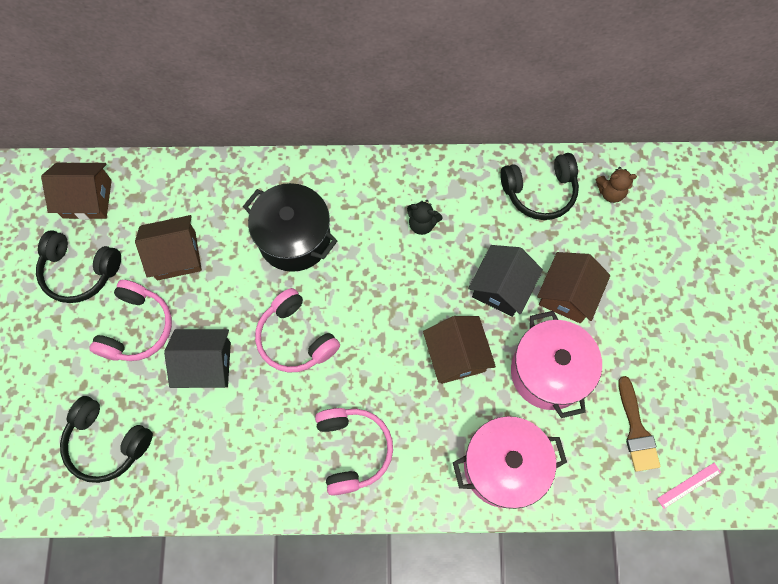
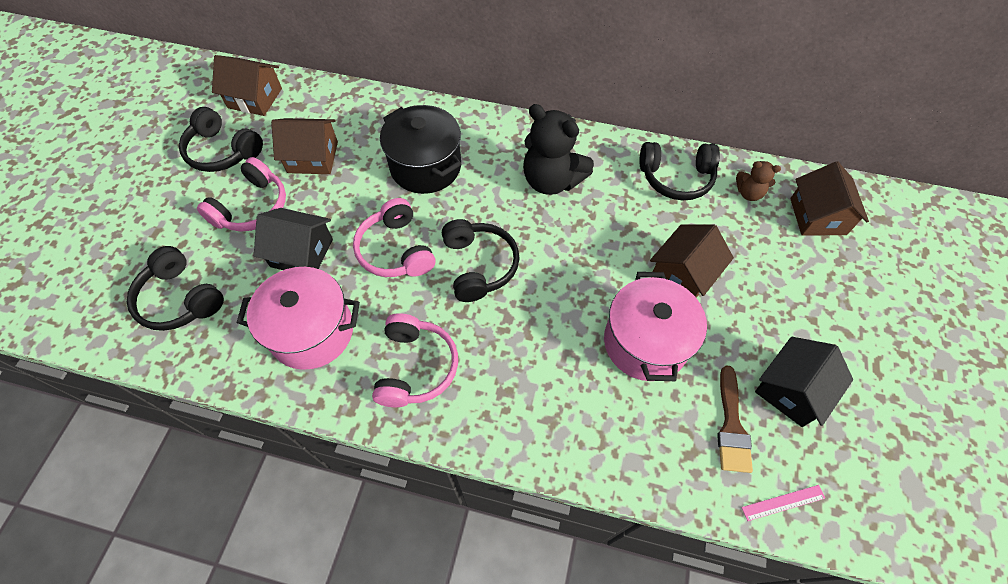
camera: 15 degrees right, 10 degrees down
(379, 334) = (479, 265): none -> black headphones
(422, 224) = (551, 180): black teddy bear -> black teddy bear, size x2.00
(456, 355) = (551, 303): brown house -> brown house (817, 216)
(501, 288) = (615, 252): black house -> black house (791, 390)
(503, 466) = (571, 425): pink pot -> pink pot (312, 331)

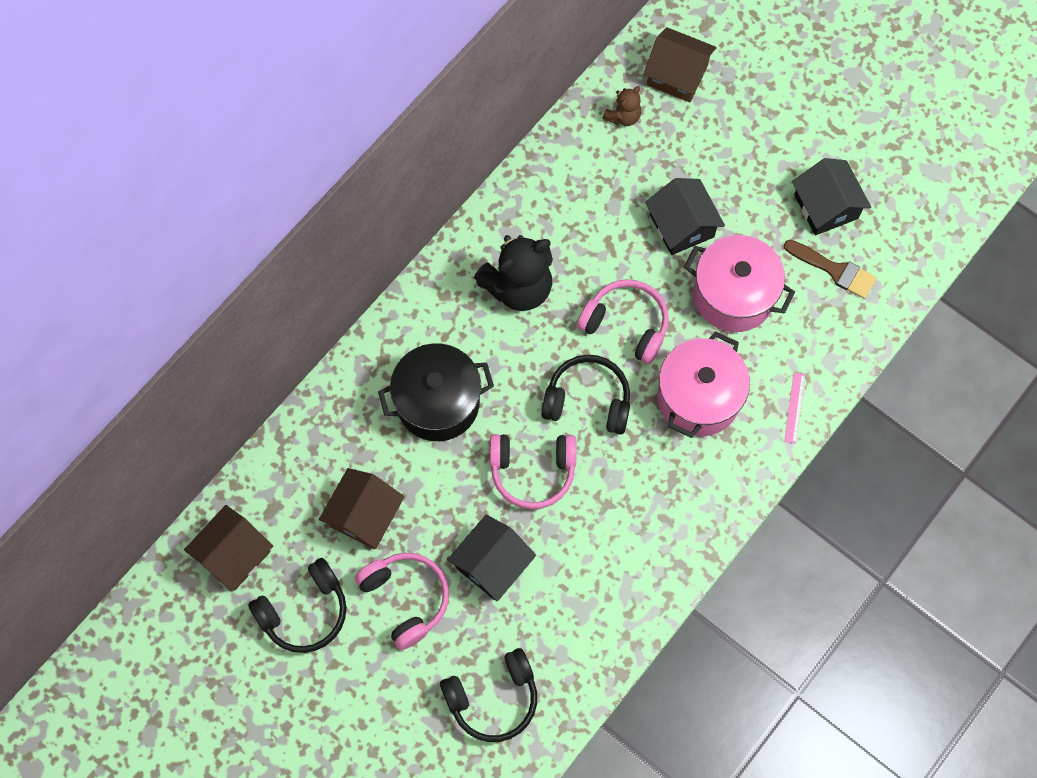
camera: 65 degrees left, 10 degrees up
(312, 331) = (590, 580): pink pot -> pink pot (698, 397)
(415, 367) = (669, 499): pink headphones -> pink headphones (626, 325)
(676, 178) = (573, 170): black headphones -> none
(683, 274) = (682, 226): brown house -> black house
(783, 502) = (906, 269): pink ruler -> pink ruler (794, 407)

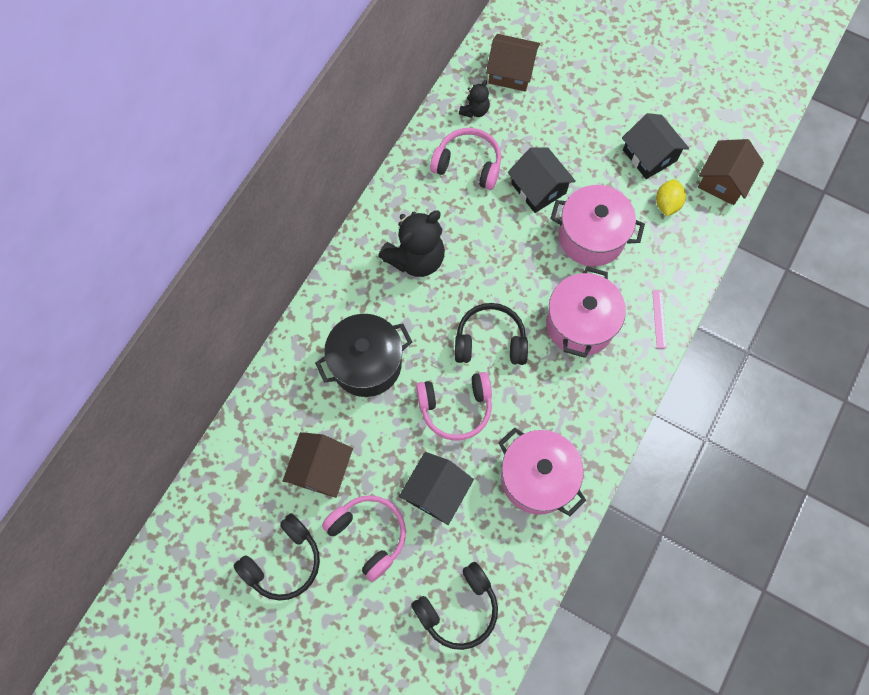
camera: 10 degrees left, 0 degrees up
(234, 554) = (214, 522): brown house -> brown house (723, 181)
(612, 568) = (537, 478): none -> pink pot
(623, 116) = (475, 110): brown teddy bear -> black teddy bear
(626, 325) = (509, 274): pink headphones -> pink headphones (468, 164)
(834, 270) = (667, 204): brown brush -> yellow lemon

